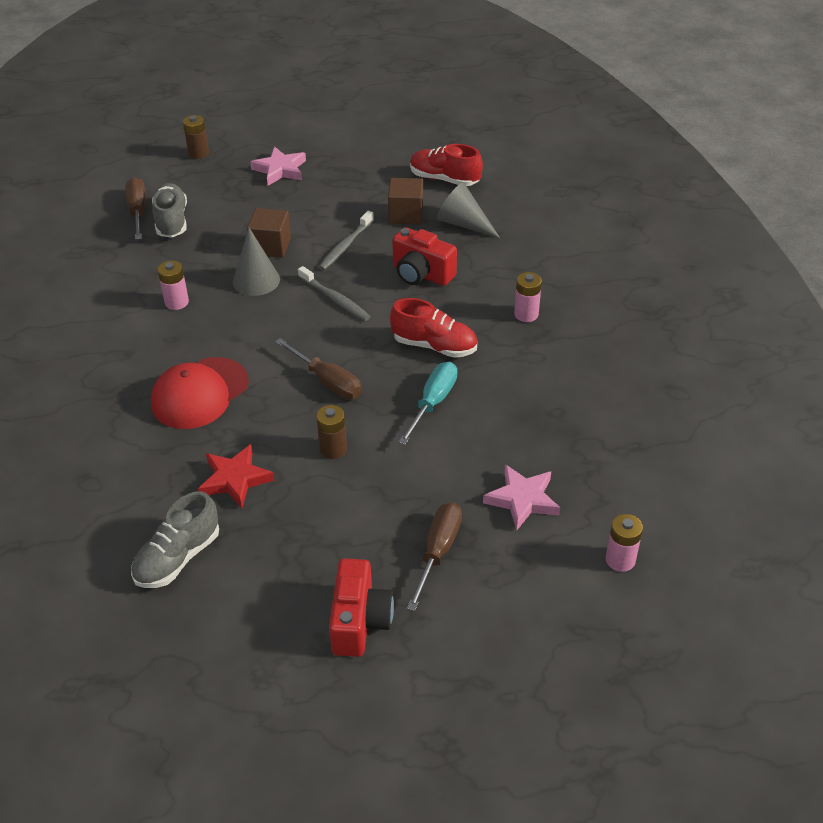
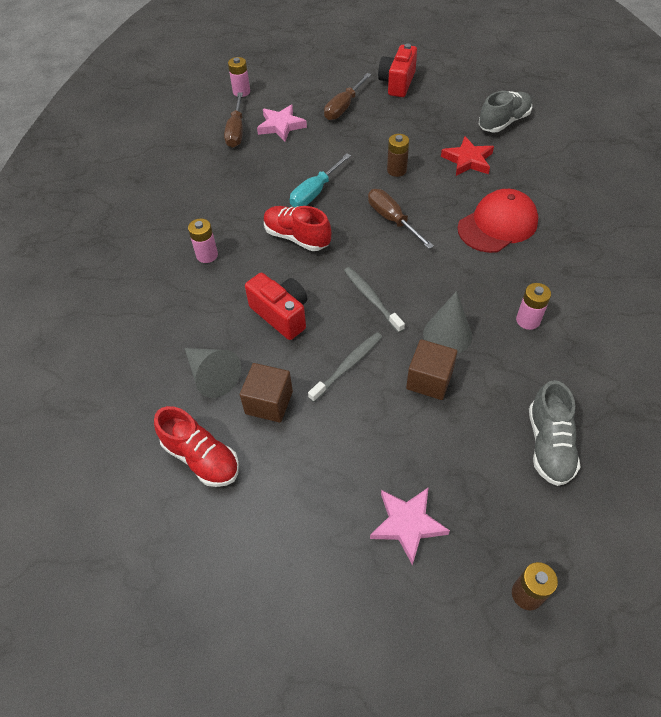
camera: 165 degrees left, 10 degrees up
(138, 211) = (596, 474): brown screwdriver -> brown screwdriver (236, 131)

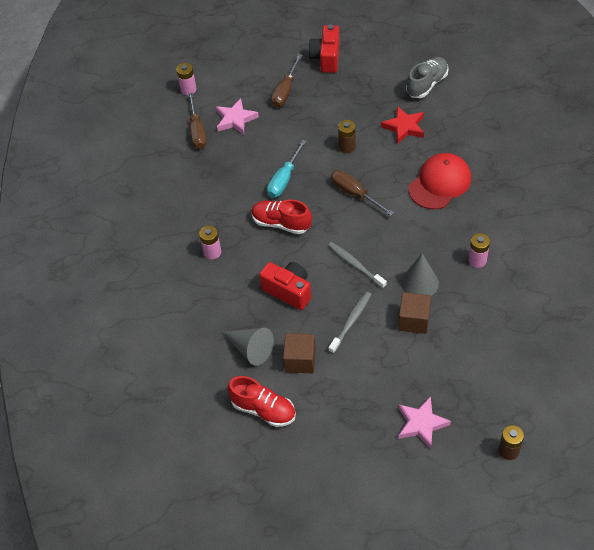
camera: 10 degrees left, 0 degrees up
(549, 445) = (507, 350): grey shoe -> none

